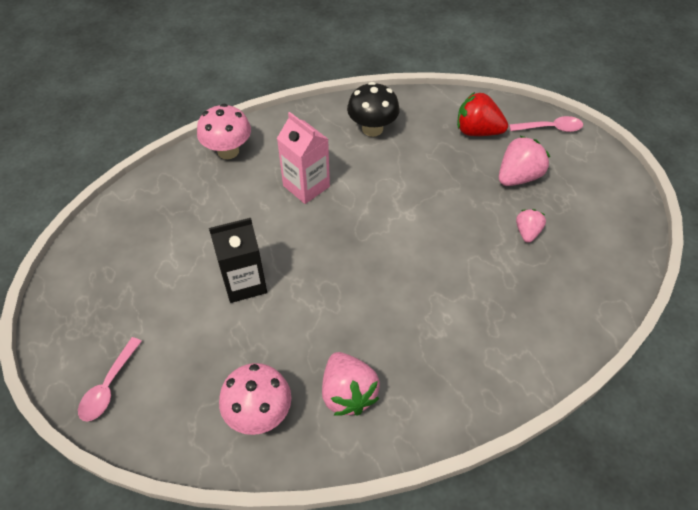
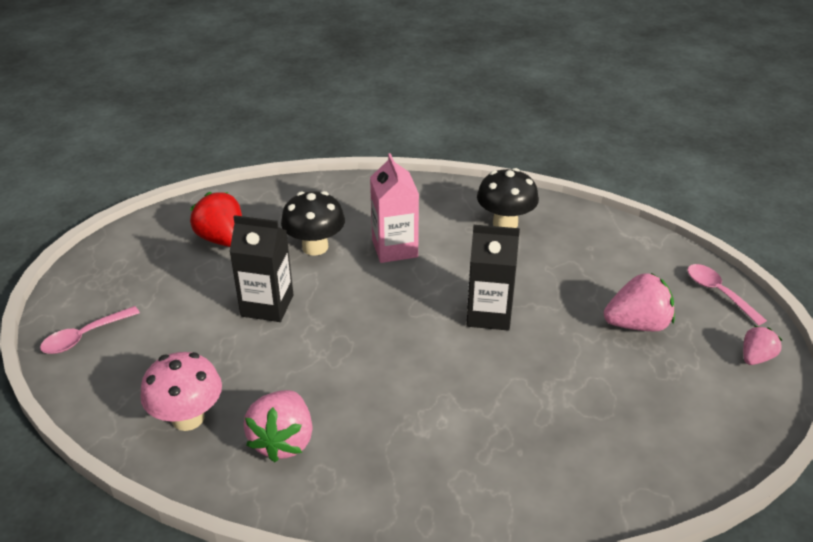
camera: 30 degrees right, 15 degrees down
(228, 151) = (344, 193): pink mushroom -> none
(242, 212) = (315, 247): none -> black mushroom
(416, 213) = (489, 314): none -> black carton
(477, 131) = (623, 265): red strawberry -> red strawberry (222, 239)
(527, 232) = (603, 381): pink strawberry -> pink strawberry (756, 357)
(550, 128) = (718, 293): pink spoon -> pink spoon turned 150 degrees counterclockwise

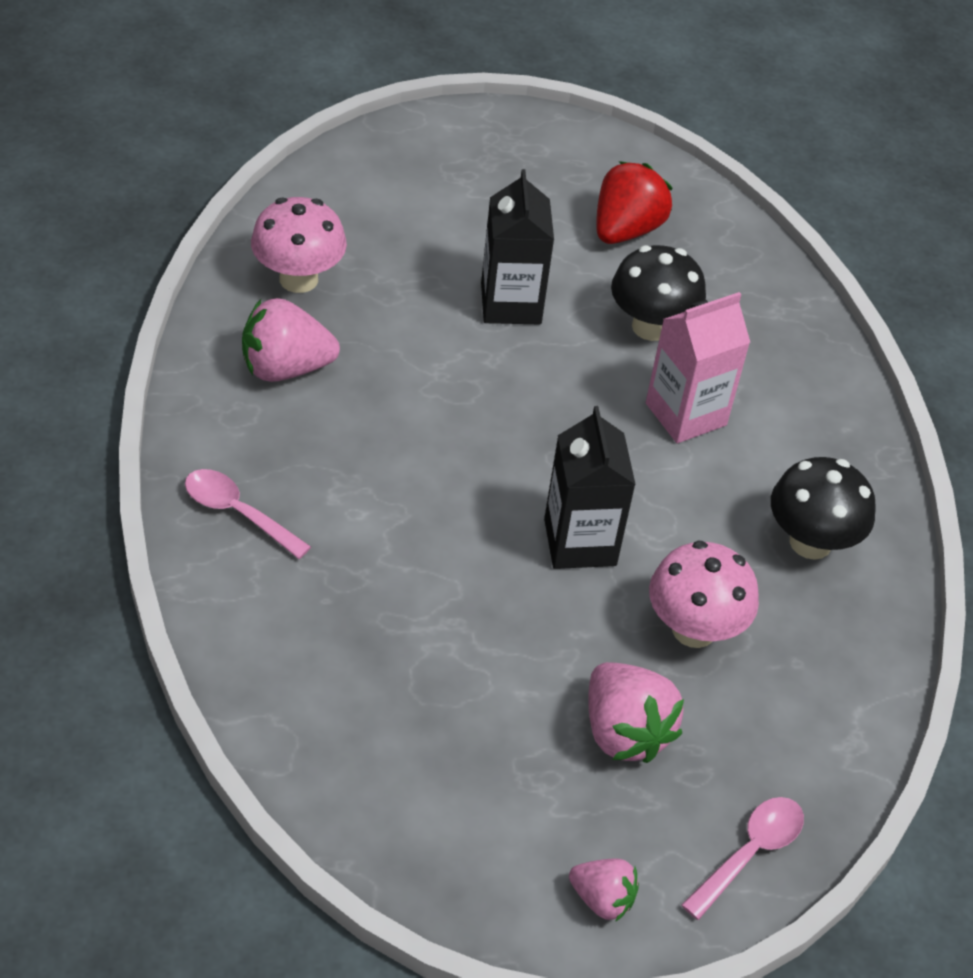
camera: 70 degrees right, 10 degrees up
(84, 337) = (399, 159): pink spoon -> pink spoon (237, 513)
(563, 281) = (694, 629): none -> pink mushroom

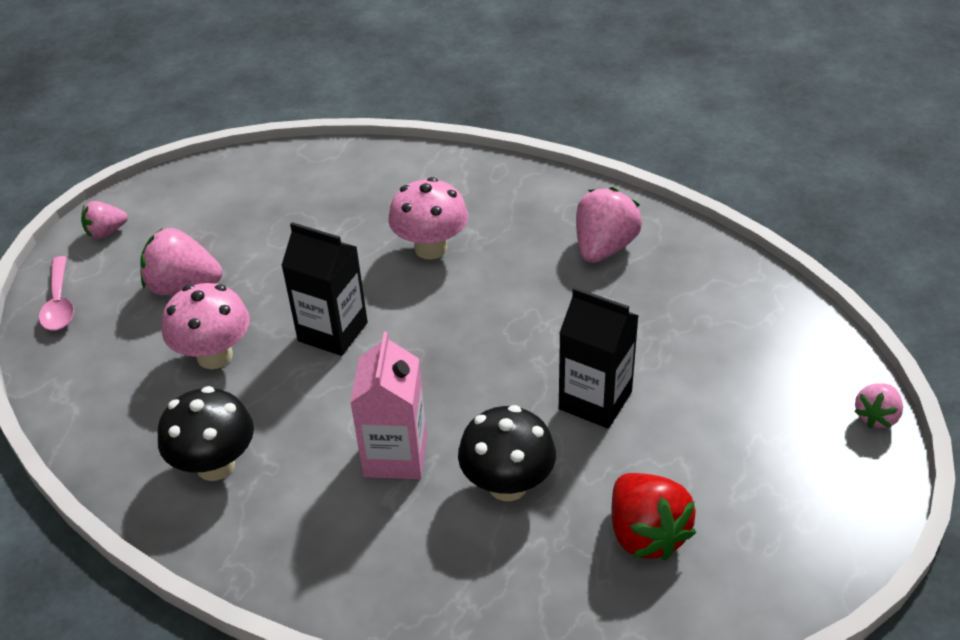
camera: 130 degrees right, 5 degrees down
(237, 513) = (489, 187): pink spoon -> none
(298, 279) = (698, 285): pink mushroom -> pink mushroom (431, 248)
(393, 132) = (876, 416): none -> pink strawberry

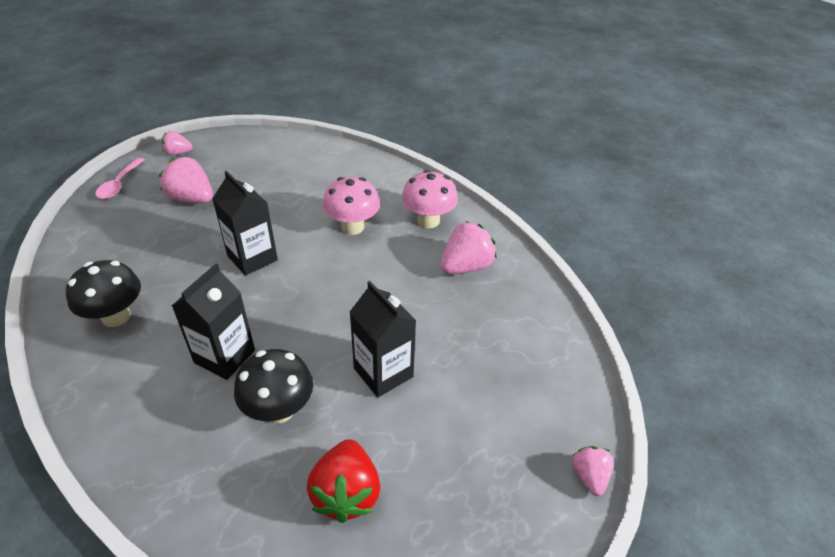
camera: 20 degrees right, 0 degrees up
(214, 356) = (173, 247): pink mushroom -> pink mushroom (428, 220)
(395, 455) = (224, 356): pink carton -> black carton
(876, 416) = (589, 476): pink strawberry -> pink strawberry turned 120 degrees clockwise

